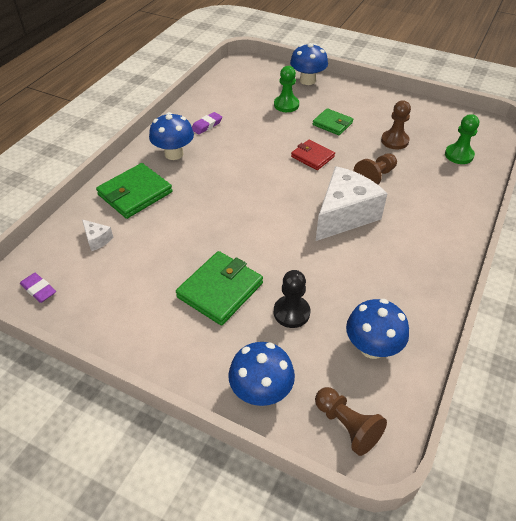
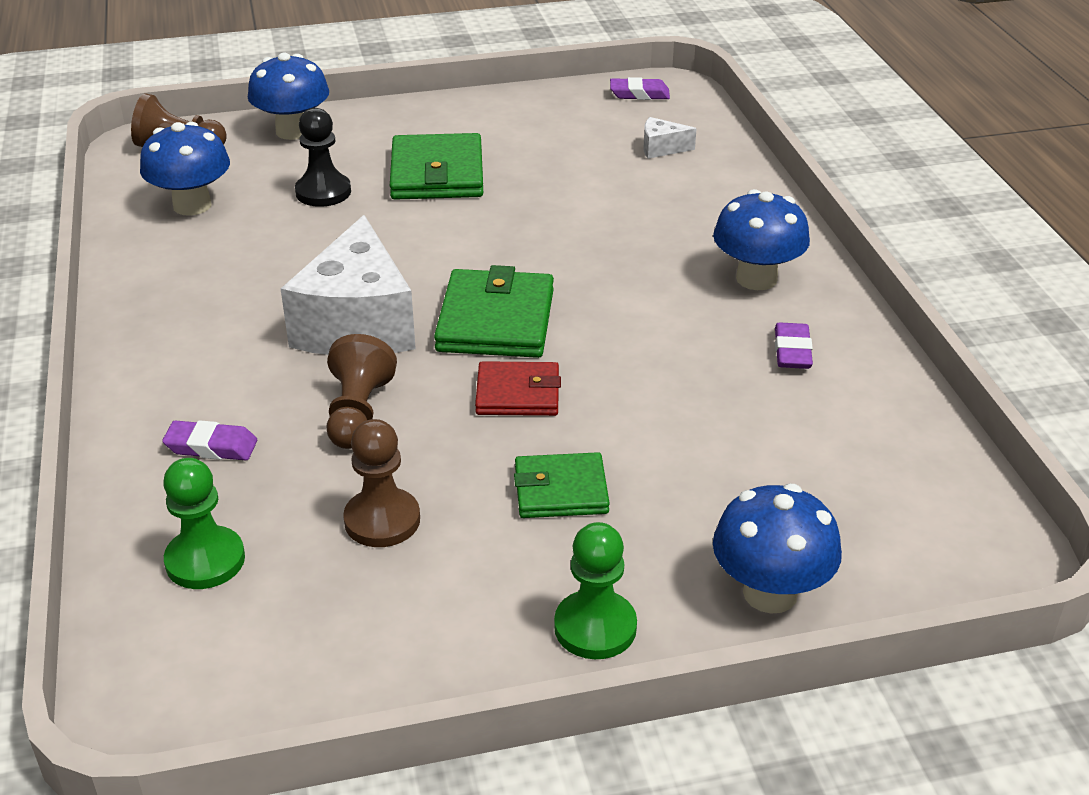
camera: 140 degrees right, 10 degrees down
(135, 193) = (710, 206): green wallet -> green wallet (496, 320)
(286, 105) = (718, 484): green pawn -> green pawn (595, 627)
(438, 191) = (211, 447): none -> purple eraser

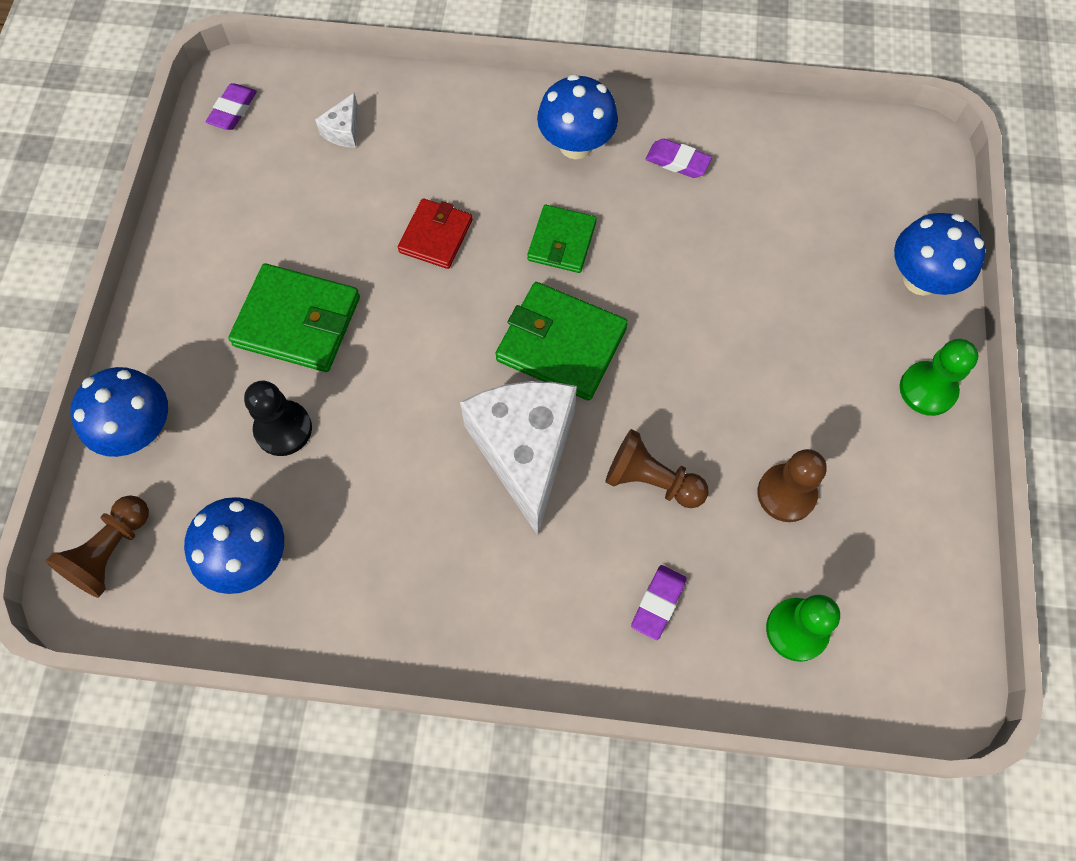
camera: 70 degrees left, 30 degrees up
(357, 324) = (525, 451): white cheese -> white cheese turned 120 degrees counterclockwise
(518, 394) = (665, 358): red wallet -> red wallet (436, 236)
(561, 490) = (787, 365): green wallet -> green wallet (561, 241)

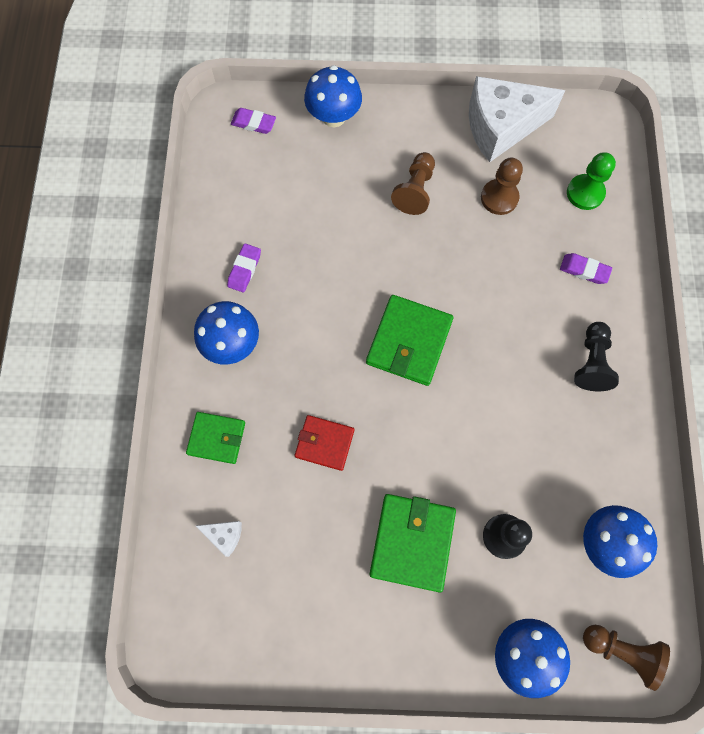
camera: 95 degrees left, 5 degrees up
(233, 110) = (205, 643): purple eraser -> purple eraser (253, 123)
(507, 586) = (591, 362): none -> black pawn
(525, 451) = (495, 360): white cheese -> white cheese (501, 127)
(561, 241) = (322, 348): green wallet -> green wallet (216, 438)
(651, 480) = (503, 277): brown pawn -> brown pawn (415, 190)
(927, 389) = (415, 117): green pawn -> none

